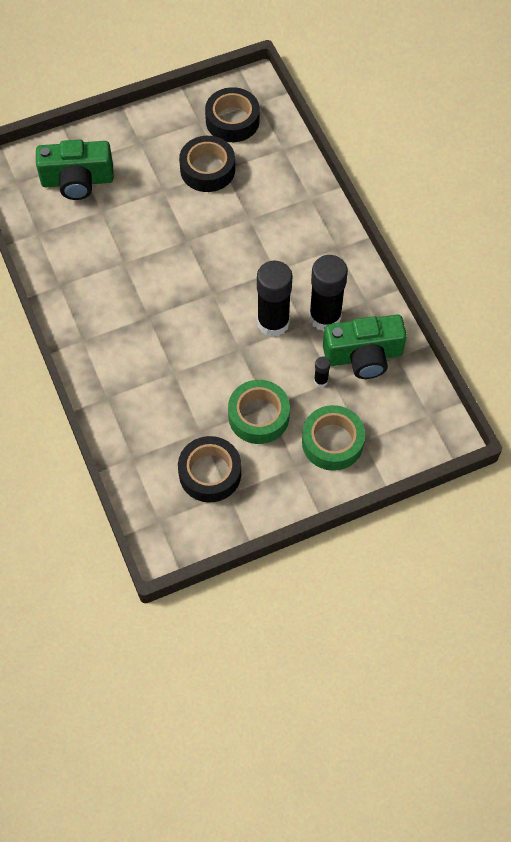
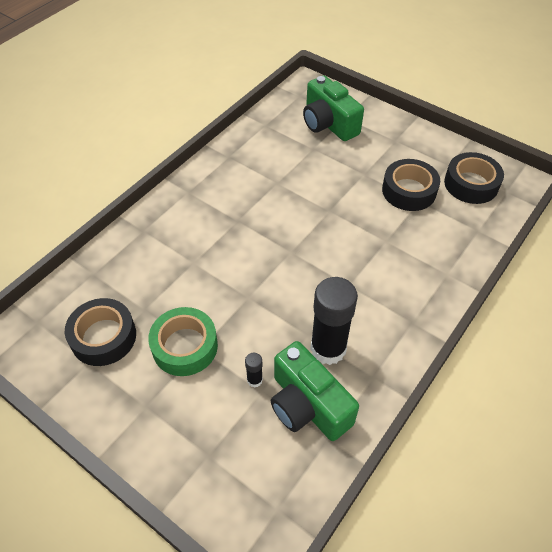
camera: 60 degrees right, 10 degrees down
(273, 323) = (292, 309): black glue stick -> none
(332, 442) = (190, 425): green tape -> none

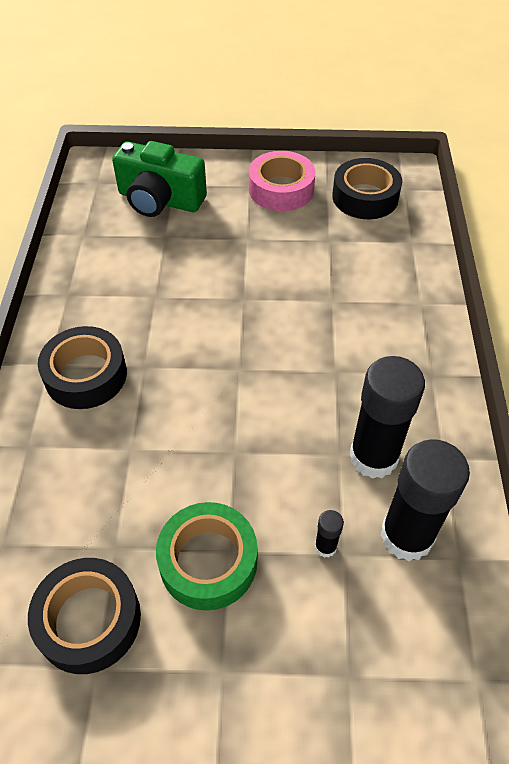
camera: 35 degrees left, 0 degrees up
(307, 405) = (406, 536): green camera -> black glue stick
(409, 191) = (310, 234): black tape -> black tape (86, 375)
(415, 152) = (281, 189): none -> pink tape

